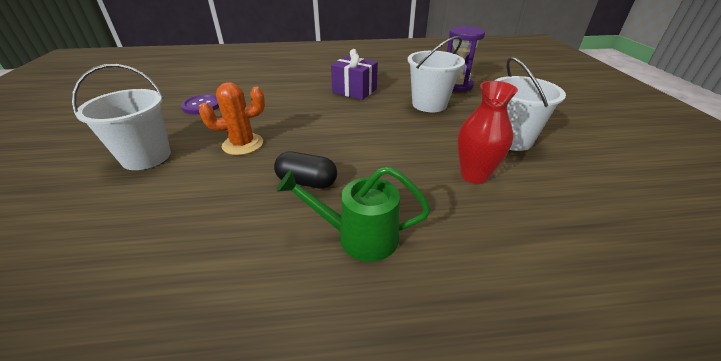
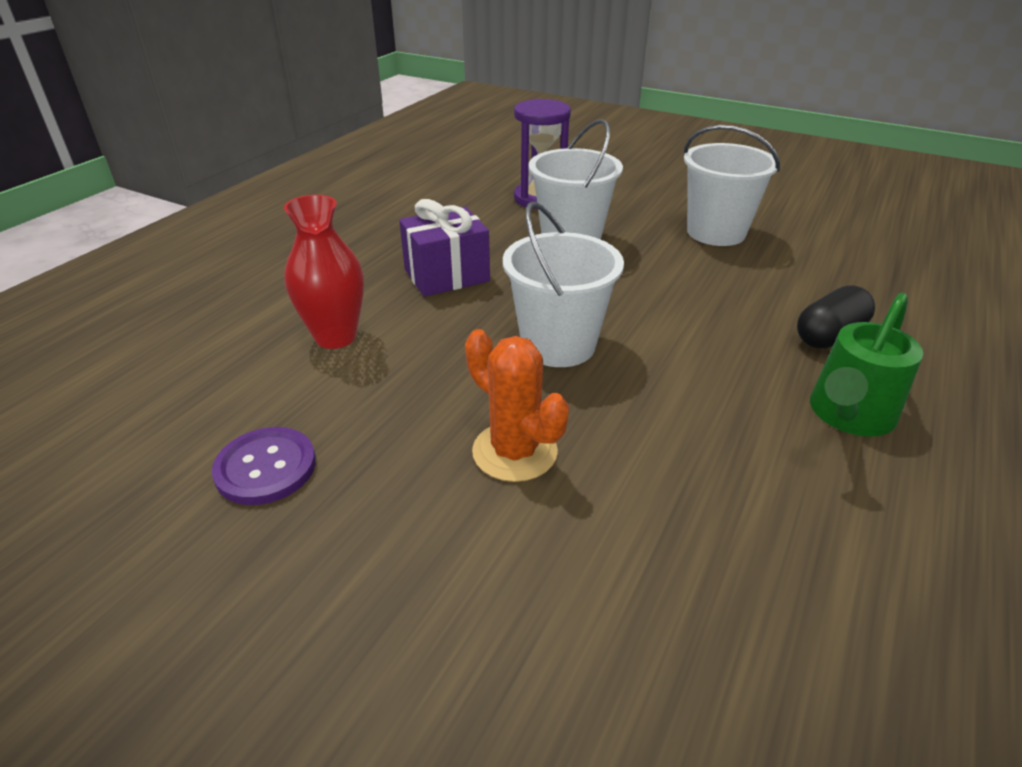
camera: 55 degrees left, 0 degrees up
(146, 157) = (433, 606): white bucket -> white bucket (558, 345)
(243, 144) = (514, 452): orange cactus -> orange cactus turned 60 degrees counterclockwise
(307, 182) = (696, 417): black capsule -> black capsule (829, 335)
(474, 175) = (773, 288): red vase -> red vase (335, 337)

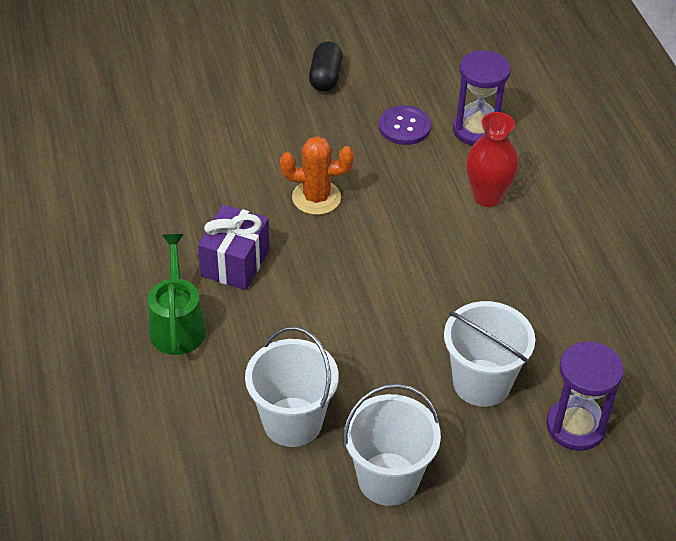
camera: 135 degrees right, 10 degrees up
(206, 404) = (477, 130): none -> purple hourglass
(446, 275) = (505, 281): purple gift -> purple gift (235, 263)
(558, 345) = (369, 272): white bucket -> white bucket (292, 422)
(829, 335) = (222, 392): black capsule -> black capsule (325, 77)

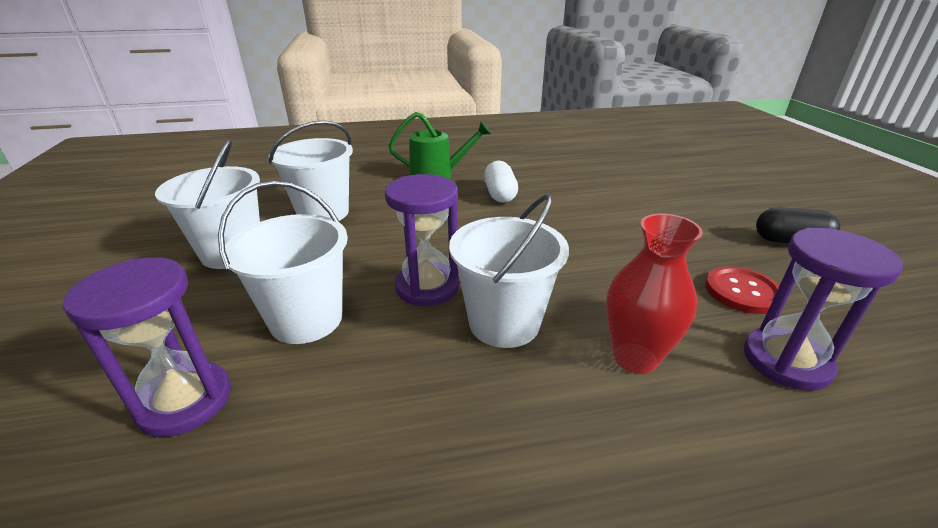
camera: 95 degrees right, 15 degrees down
(235, 263) = (500, 194): purple gift -> white capsule
(316, 198) = (590, 230): orange cactus -> none
(404, 127) = (742, 292): purple button -> red button
(425, 310) = (427, 287): none -> purple hourglass
(464, 261) = (504, 323): none -> white bucket

